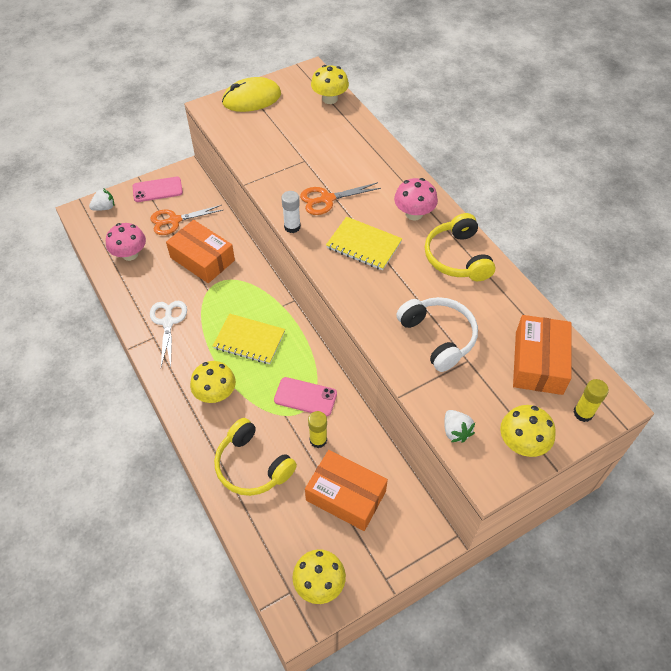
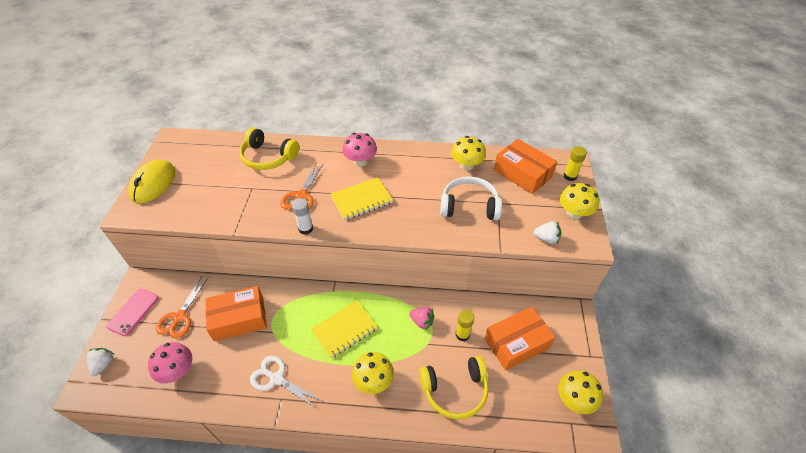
camera: 55 degrees left, 5 degrees down
(305, 397) = (422, 322): pink phone -> pink strawberry
(329, 99) = (211, 143): yellow mushroom -> yellow mushroom (466, 165)
(457, 257) = (415, 162): yellow headphones -> yellow headphones (268, 157)

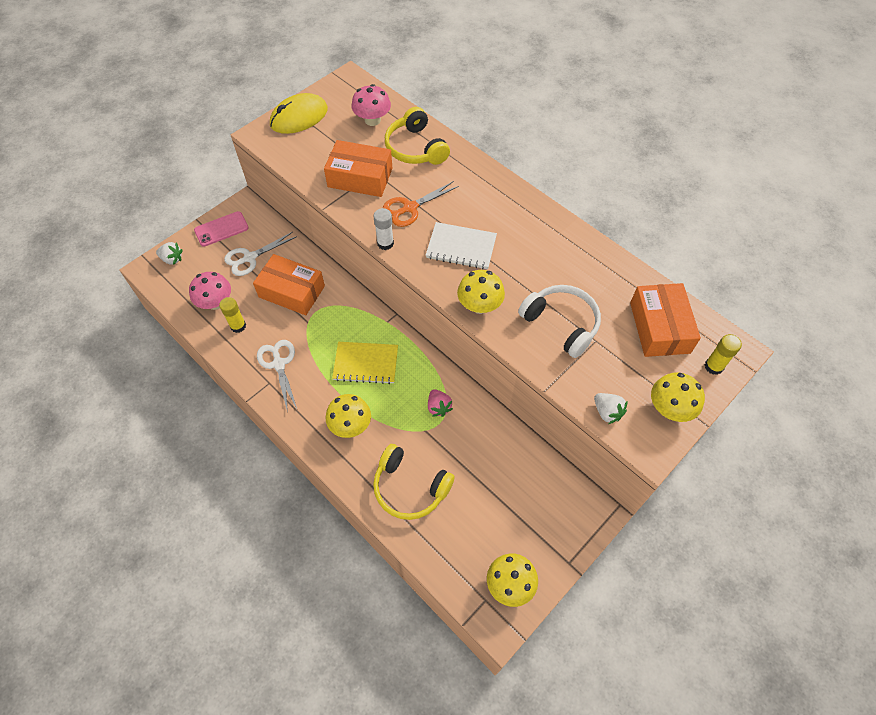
camera: 40 degrees right, 10 degrees up
(104, 364) = (172, 259): white strawberry -> white strawberry turned 60 degrees clockwise
(179, 317) = (250, 258): orange scissors -> white scissors
(360, 161) = (498, 205): pink mushroom -> pink mushroom (372, 120)
(361, 200) = (461, 247): yellow notebook -> white notebook
(462, 334) = (464, 446): yellow glue stick -> yellow glue stick (238, 326)
(466, 165) = (605, 278): yellow mushroom -> yellow mushroom (479, 305)
(516, 343) = (507, 494): orange box -> orange box (360, 177)

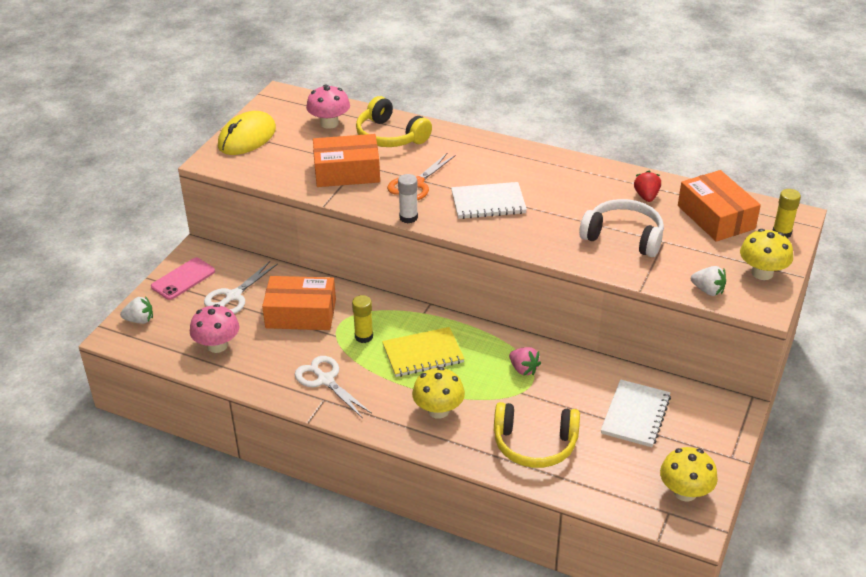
camera: 20 degrees left, 20 degrees down
(238, 326) = (257, 359): yellow glue stick -> yellow glue stick (364, 336)
(479, 305) = (536, 242): yellow mushroom -> none
(508, 488) = (635, 415): none -> white notebook
(606, 283) = (646, 196): none -> red strawberry

